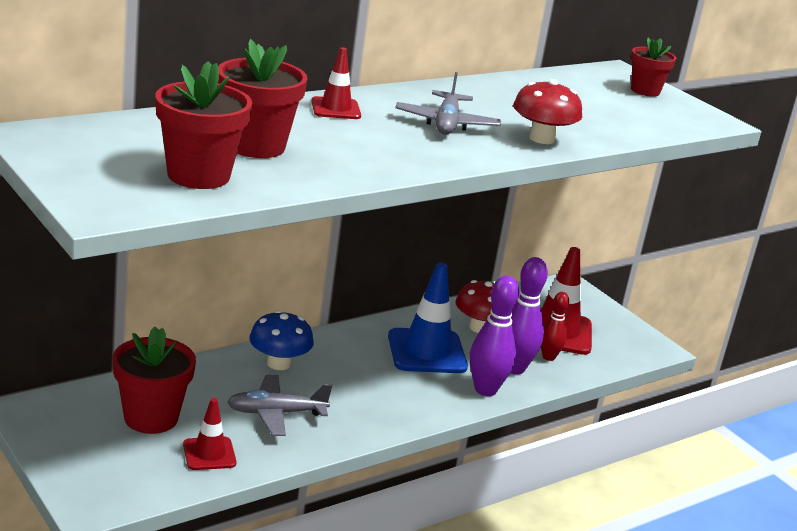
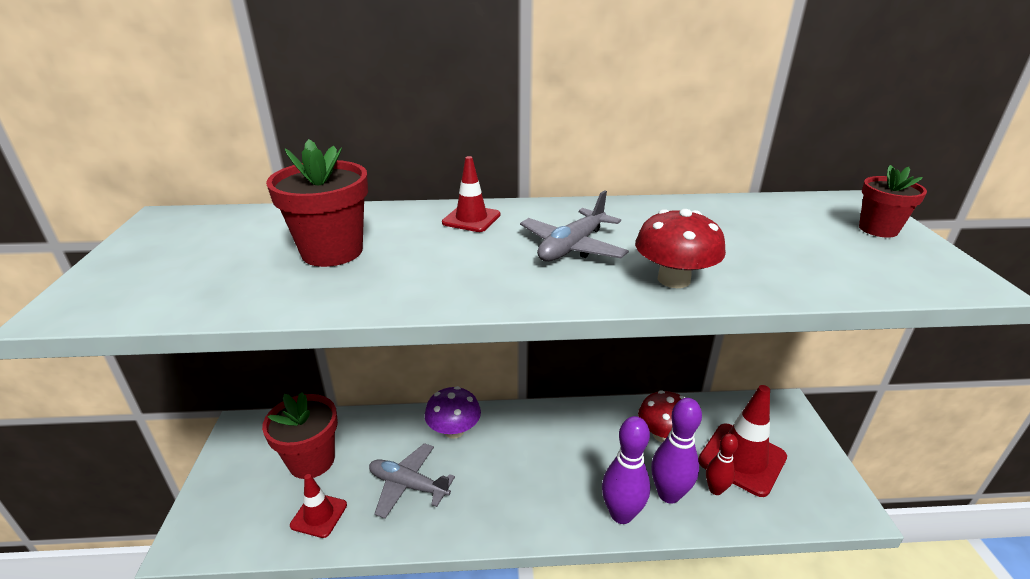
camera: 35 degrees right, 5 degrees up
(198, 175) = (224, 279): red flower pot -> none
(279, 363) = (454, 430): blue mushroom -> purple mushroom
(427, 352) = (592, 451): blue traffic cone -> none

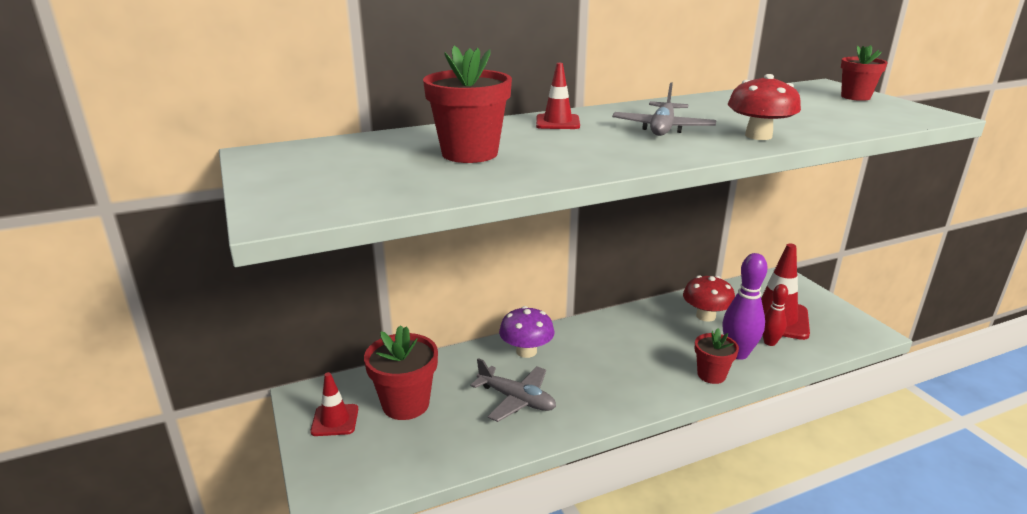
camera: 20 degrees left, 5 degrees down
(319, 515) = (448, 441): red traffic cone -> red traffic cone (335, 420)
(408, 485) = (516, 399): grey plane -> grey plane turned 150 degrees counterclockwise
(621, 514) = (711, 375): purple bowling pin -> red flower pot

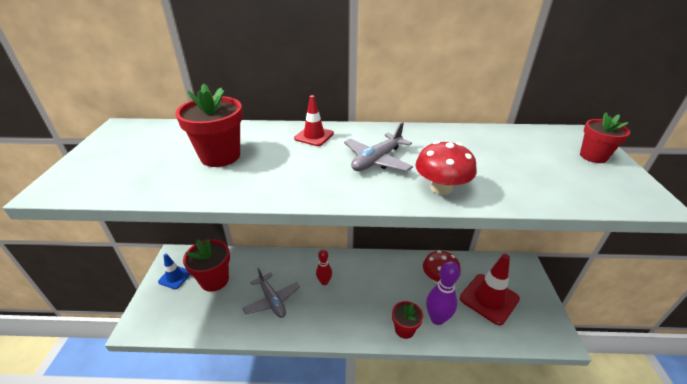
camera: 25 degrees right, 10 degrees up
(335, 420) = (175, 277): red traffic cone -> blue traffic cone
(526, 351) = (304, 266): purple mushroom -> none
(769, 342) = (468, 318): red bowling pin -> red bowling pin (324, 282)

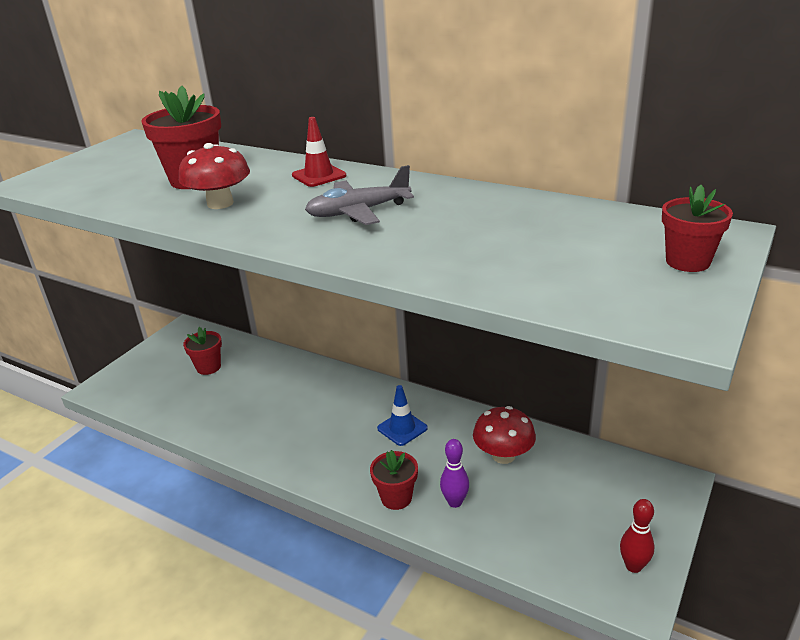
camera: 30 degrees right, 5 degrees down
(175, 277) = (169, 352): blue traffic cone -> blue traffic cone (402, 428)
(214, 280) = (208, 367): red flower pot -> red flower pot, size x0.63
(272, 300) = (256, 409): grey plane -> none
(324, 282) = (335, 409): red bowling pin -> red bowling pin (633, 566)
(437, 318) = (455, 502): purple bowling pin -> purple bowling pin, size x0.61
(441, 188) = (395, 253): red mushroom -> red mushroom (220, 203)
(489, 298) = (562, 506): red traffic cone -> none

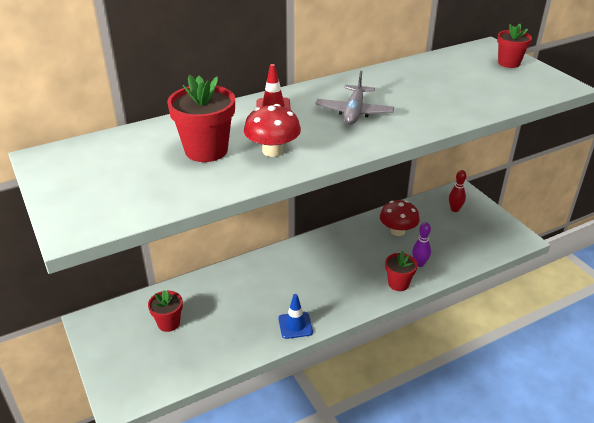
camera: 60 degrees left, 5 degrees up
(402, 428) = (339, 257): blue traffic cone -> blue traffic cone (295, 325)
(633, 566) = (503, 229): red bowling pin -> red bowling pin (455, 209)

